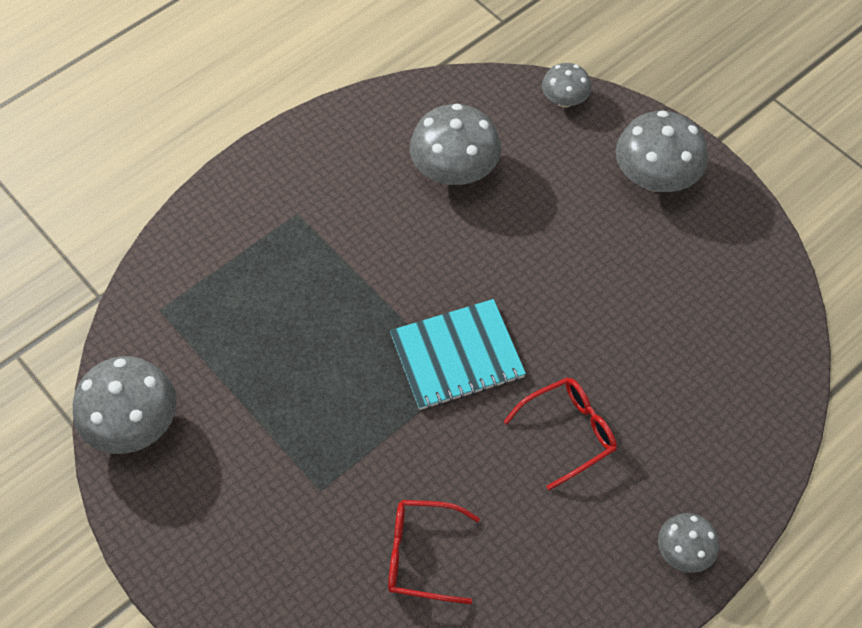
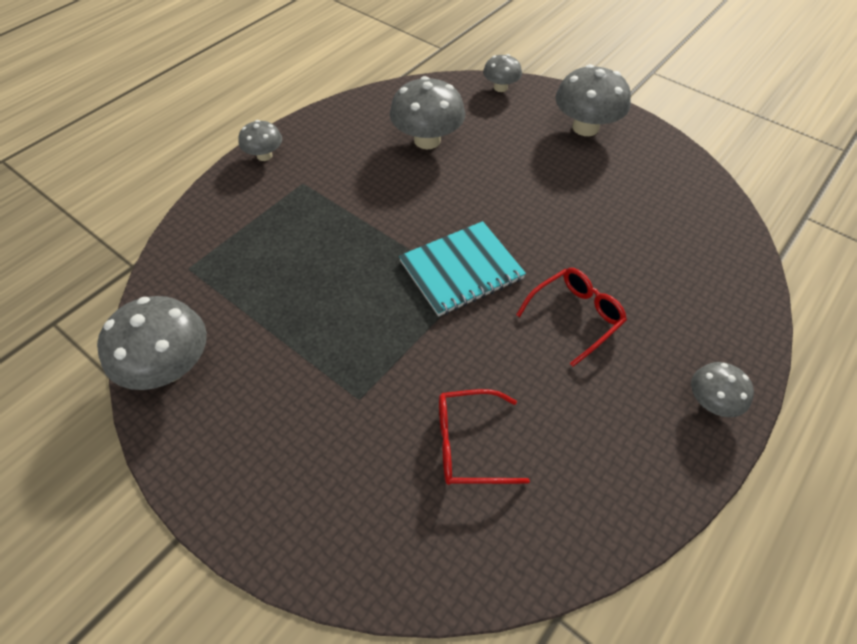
camera: 10 degrees left, 5 degrees down
(257, 167) = (264, 155): none -> grey mushroom

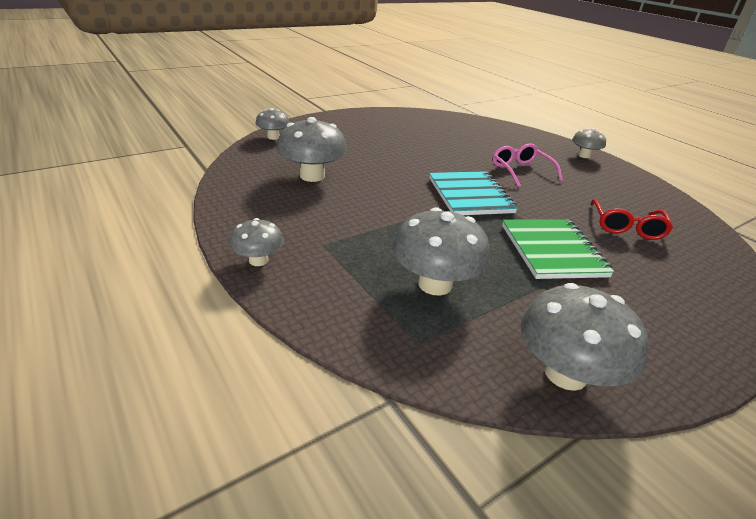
camera: 75 degrees left, 20 degrees down
(366, 357) = (552, 251): none -> green notebook
(574, 317) = (521, 171): red glasses -> pink glasses
(585, 127) = (347, 126): grey mushroom -> grey mushroom (435, 284)

